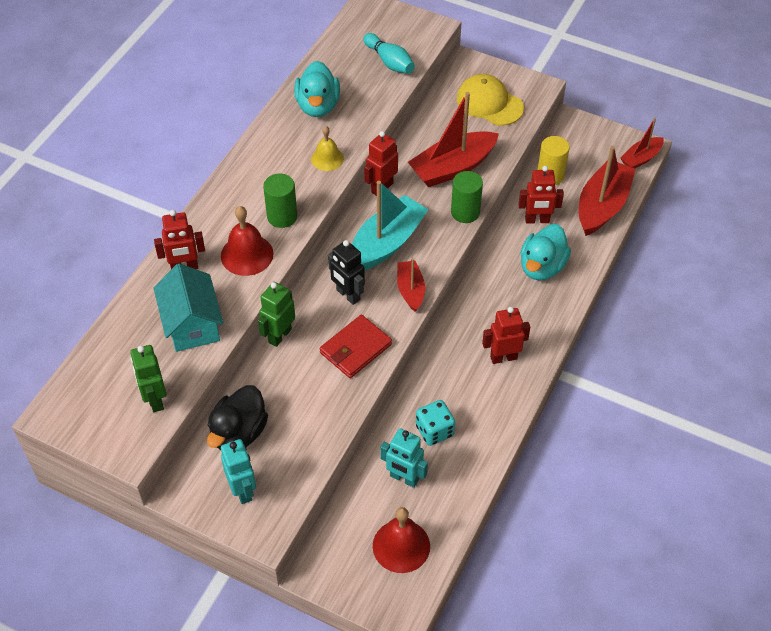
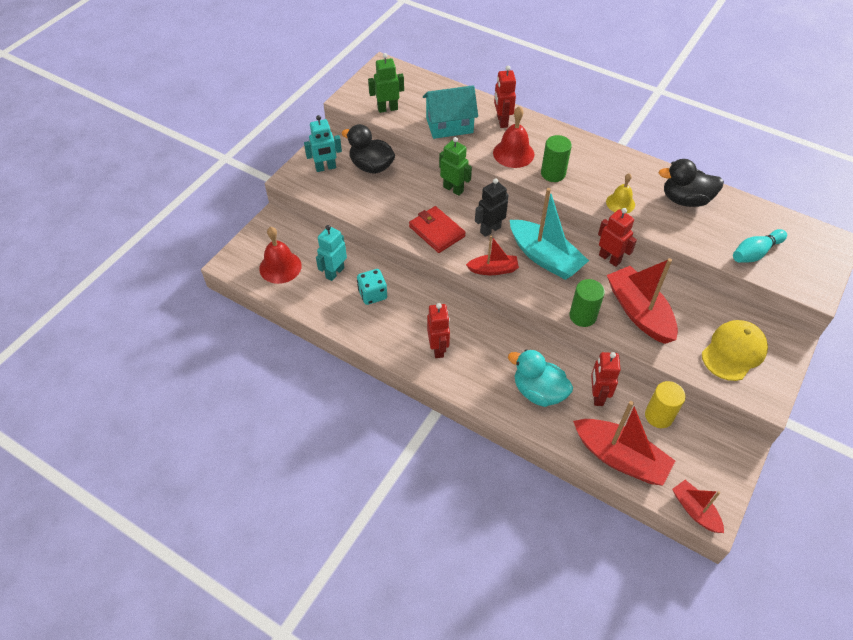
camera: 95 degrees right, 0 degrees up
(318, 106) = (685, 200): turquoise duck -> black duck

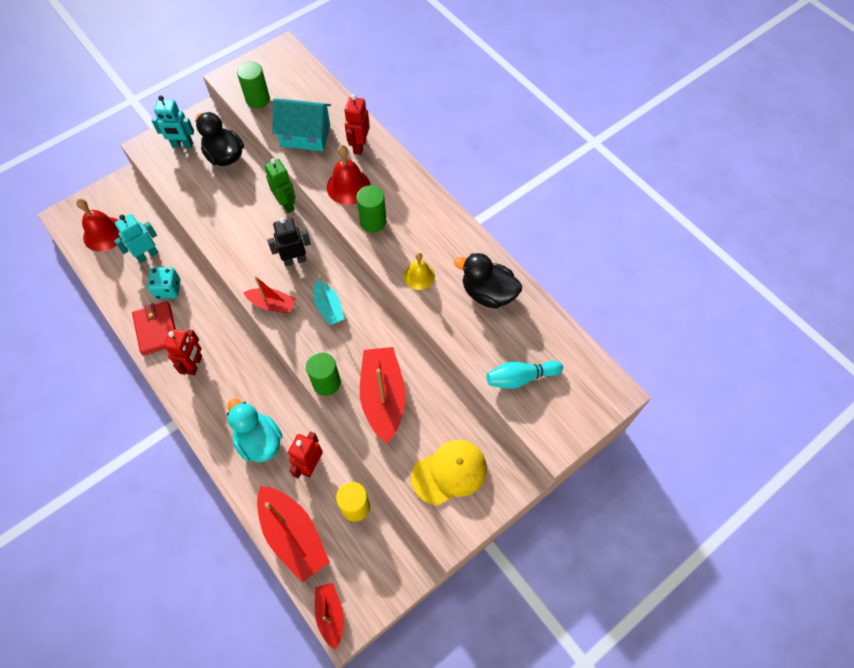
camera: 20 degrees right, 10 degrees up
(387, 108) = (258, 99): green robot -> green cylinder
(437, 231) = (244, 246): red wallet -> red wallet (156, 329)
(545, 257) = (329, 307): turquoise boat -> turquoise boat, size x0.57
(609, 258) = (391, 329): red robot -> none

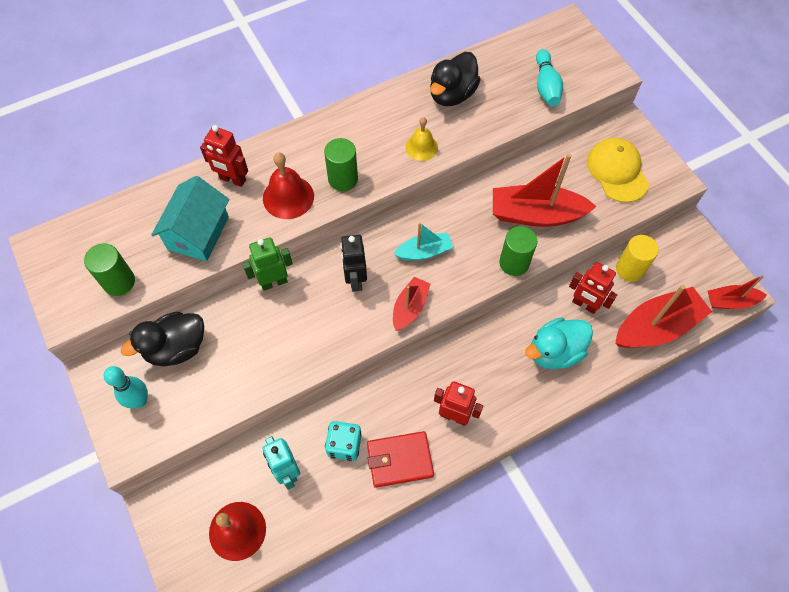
camera: 80 degrees left, 0 degrees up
(182, 145) = (140, 401): turquoise robot -> turquoise bowling pin

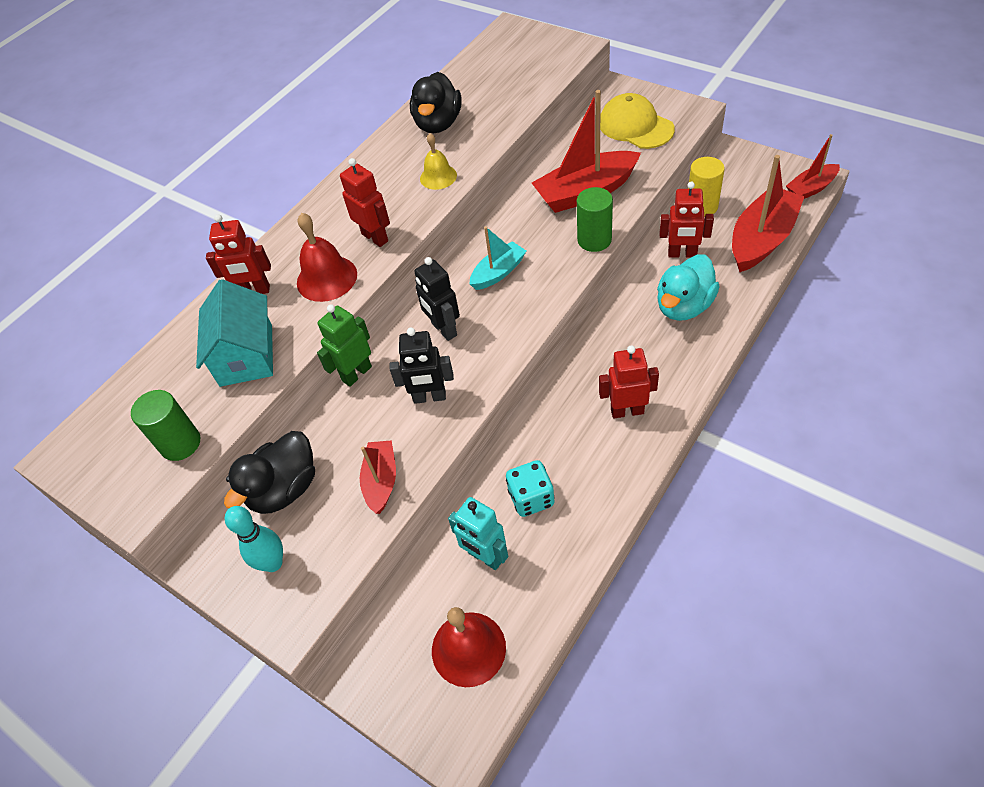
camera: 20 degrees left, 10 degrees down
(312, 332) = (429, 397): none -> black robot
(343, 179) = (375, 237): green cylinder -> red robot
(400, 460) = (600, 480): red wallet -> none
(410, 307) = (518, 326): red boat -> red boat (381, 481)
(546, 86) = (524, 80): turquoise bowling pin -> none

